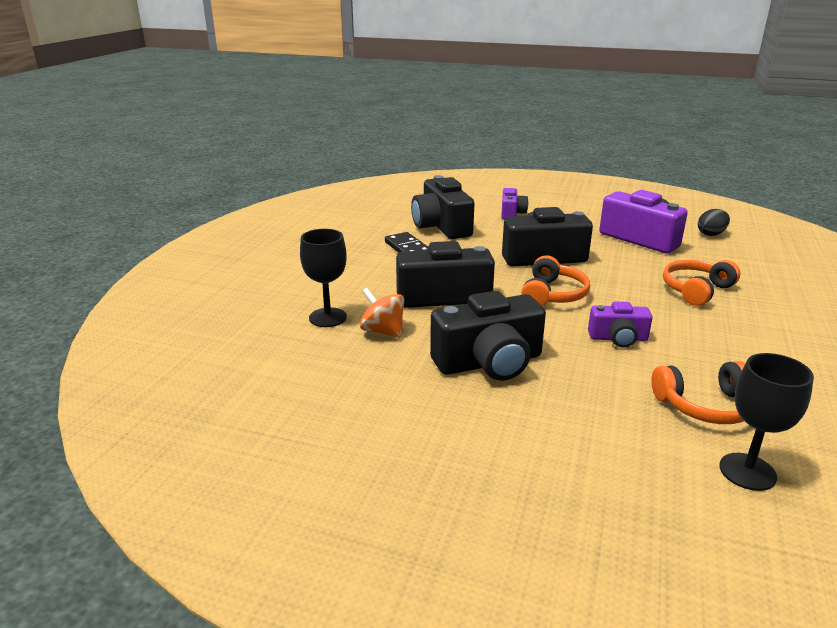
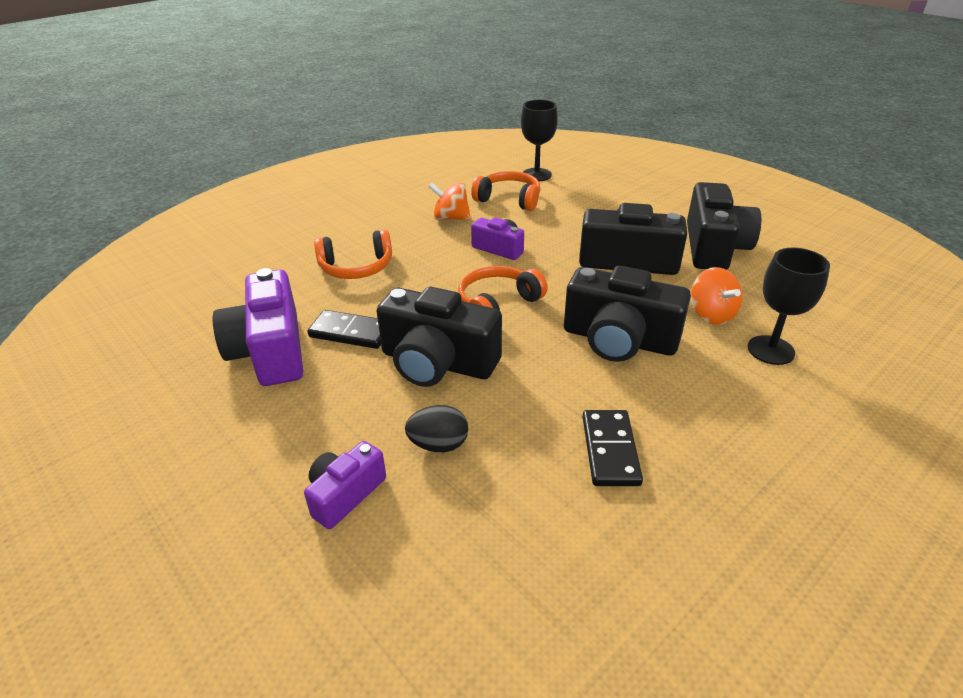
camera: 150 degrees left, 10 degrees up
(441, 226) = (508, 501): black camera -> black camera (714, 247)
(617, 256) = (350, 332): none -> black domino
(711, 234) = (179, 329): black egg -> black egg (438, 445)
(717, 358) = (450, 218): none -> orange spinning top

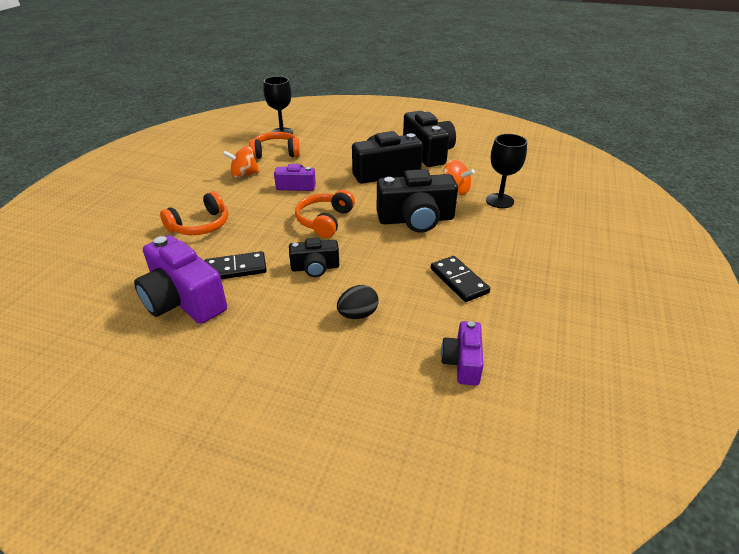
camera: 30 degrees left, 0 degrees up
(345, 494) = (322, 365): purple camera -> purple camera (462, 362)
(437, 362) = (315, 268): black camera -> black camera, size x0.56

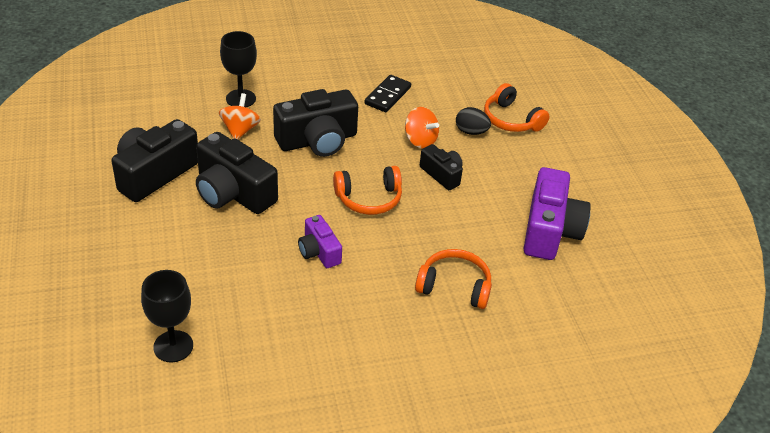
camera: 125 degrees left, 5 degrees up
(236, 268) = (488, 221): black domino -> none
(244, 175) = (328, 314): orange spinning top -> orange spinning top (420, 140)
(276, 153) = (246, 316): orange headphones -> orange headphones (511, 120)
(416, 219) = (317, 140): black camera -> black camera turned 105 degrees clockwise
(462, 362) = (468, 77): purple camera -> none

